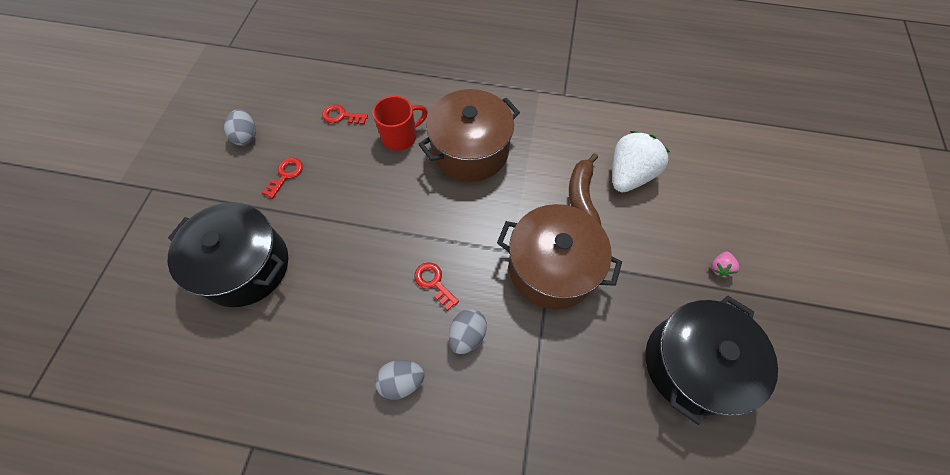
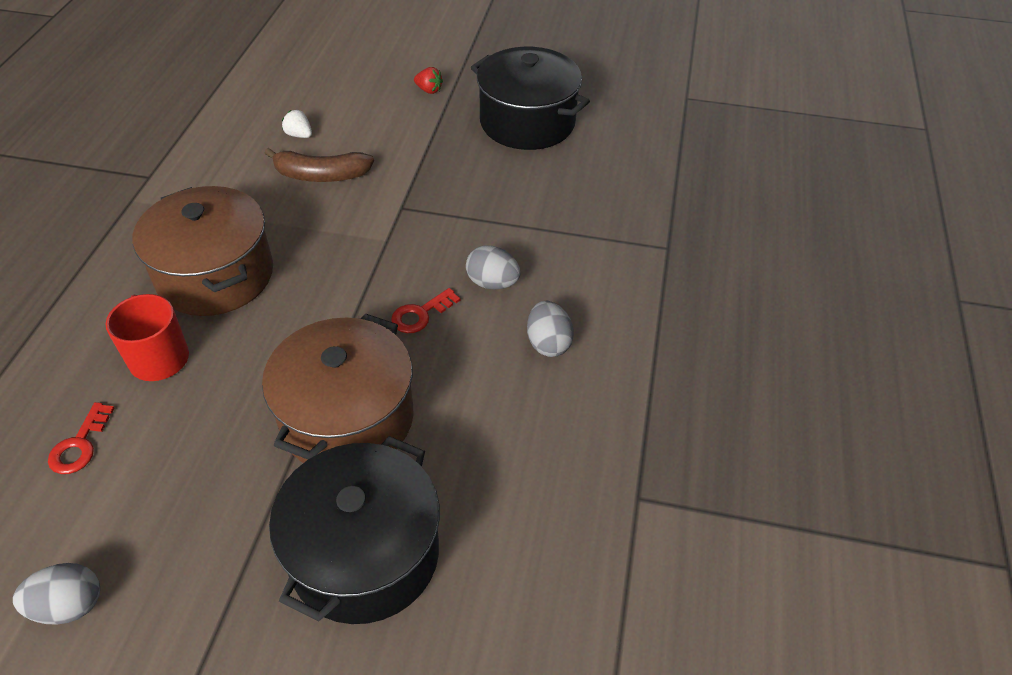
camera: 90 degrees left, 15 degrees down
(286, 175) = (189, 519): red key -> none
(551, 268) = (413, 207): brown pot -> brown pot (347, 418)
(629, 175) = (299, 135): white strawberry -> white strawberry, size x0.43
(719, 268) = (429, 90): pink strawberry -> red strawberry

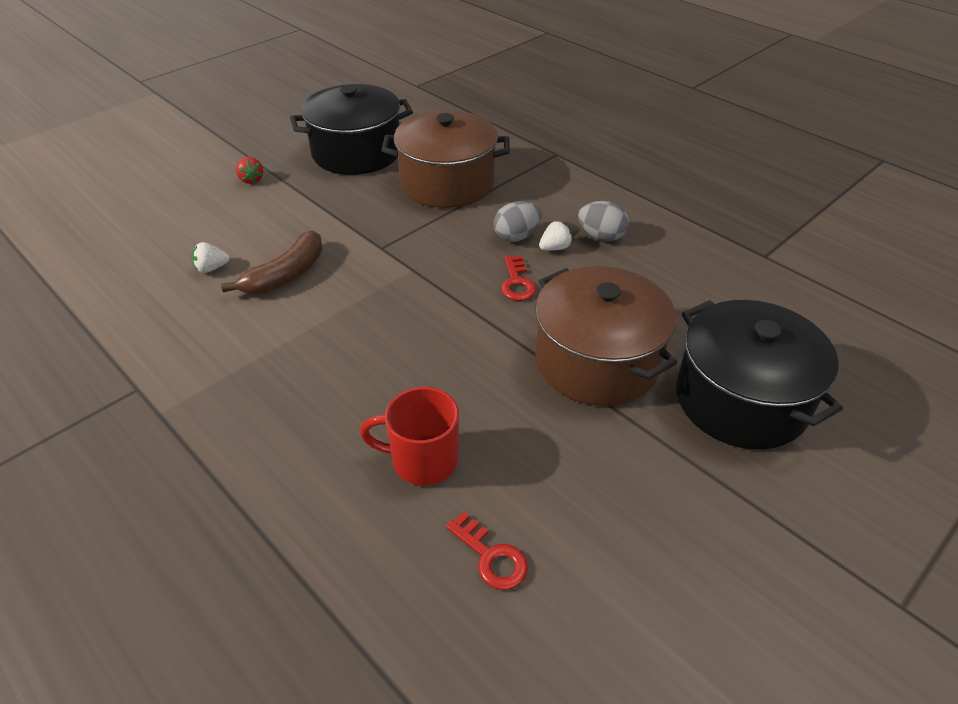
camera: 55 degrees left, 5 degrees down
(69, 606) = (692, 619): grey egg -> none
(215, 275) = (347, 385): brown pot -> brown pot (447, 183)
(429, 90) = (251, 180): red strawberry -> red strawberry turned 90 degrees clockwise
(497, 317) = (554, 248): none -> white strawberry

